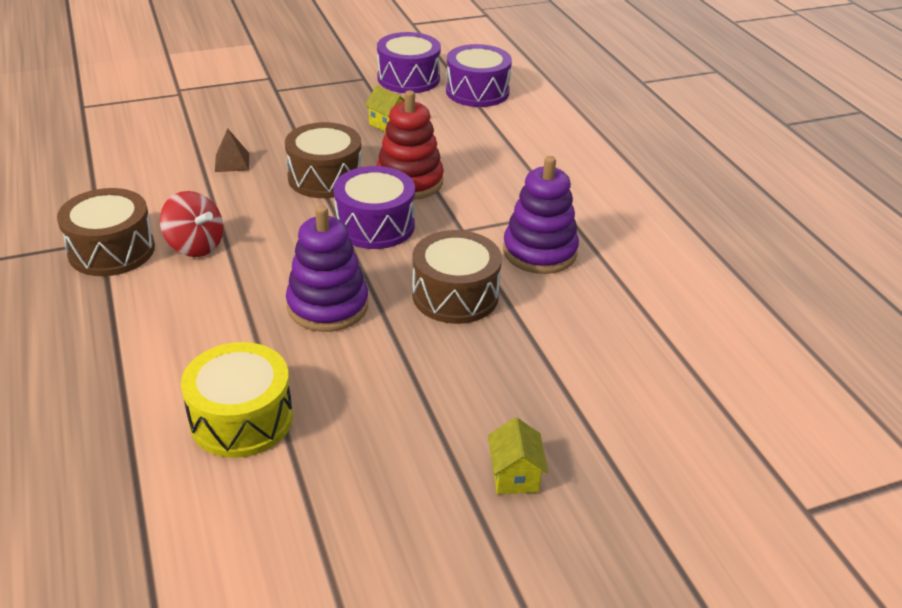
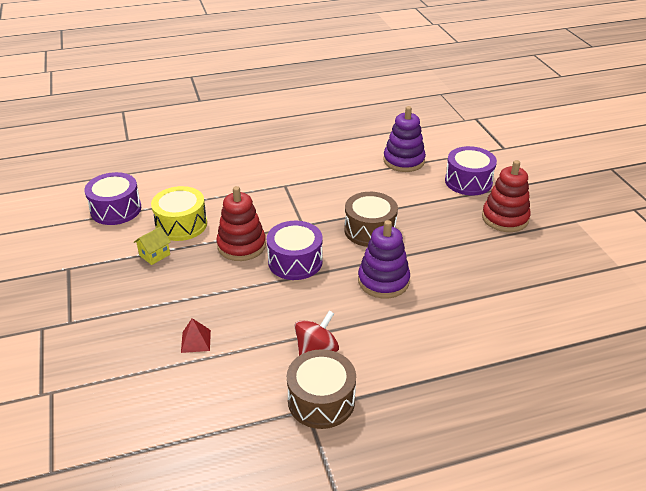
camera: 85 degrees left, 0 degrees up
(232, 162) = (195, 341): brown pyramid -> red pyramid
(241, 419) = (488, 312): yellow drum -> yellow drum (181, 224)
(325, 178) = (229, 286): brown drum -> none
(408, 79) = (79, 243): purple drum -> purple drum (468, 181)
(514, 475) = (505, 218): yellow house -> red stacking toy
(539, 252) = (327, 197): purple stacking toy -> purple stacking toy (404, 161)

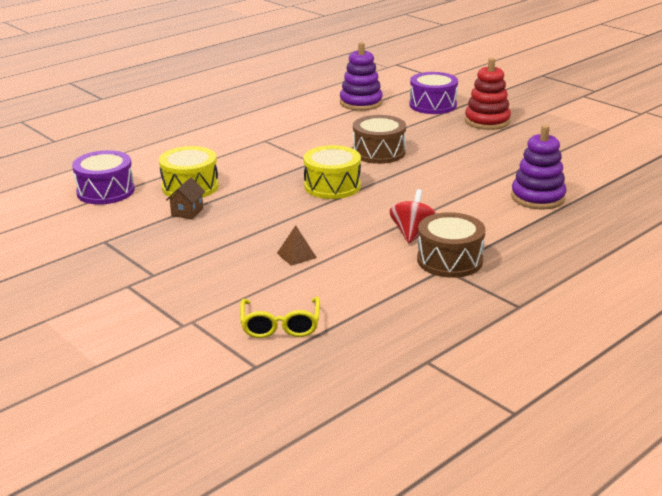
camera: 25 degrees left, 10 degrees down
(111, 428) = (280, 326): none -> yellow glasses
(154, 255) = (187, 212): yellow house -> brown house
(195, 341) = (296, 255): red pyramid -> brown pyramid
(241, 245) = (269, 187): red stacking toy -> none
(295, 261) = (332, 186): purple drum -> yellow drum
(383, 281) = (425, 180): purple stacking toy -> purple stacking toy (537, 197)

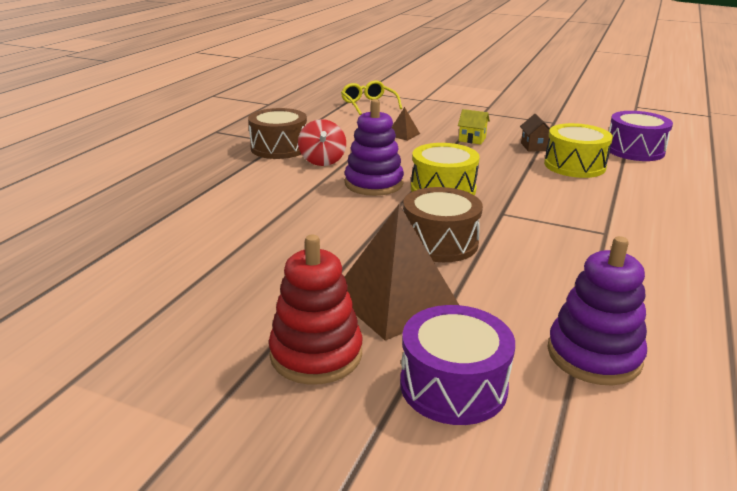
camera: 155 degrees right, 0 degrees up
(232, 233) = (472, 139): none -> yellow house
(433, 132) = (395, 300): none -> brown pyramid
(537, 197) = (205, 215): purple stacking toy -> purple stacking toy (373, 183)

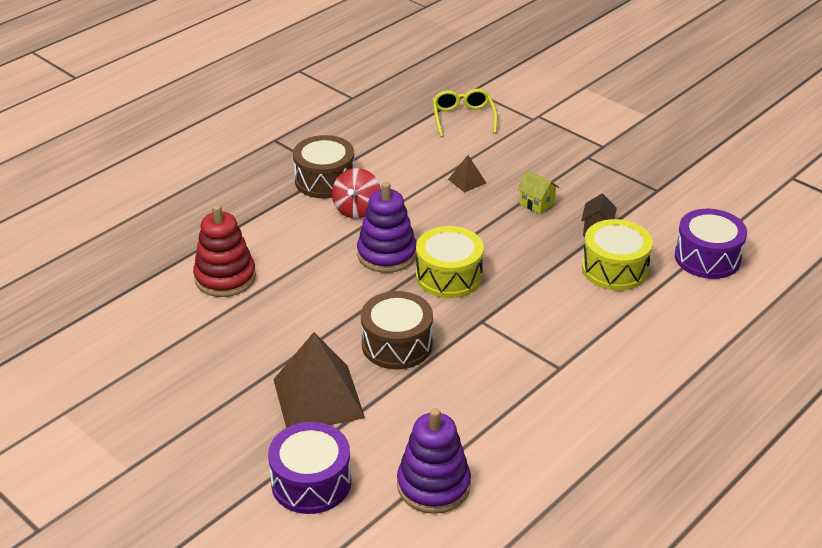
camera: 20 degrees right, 10 degrees up
(316, 354) = (232, 432): red stacking toy -> red stacking toy (225, 278)

